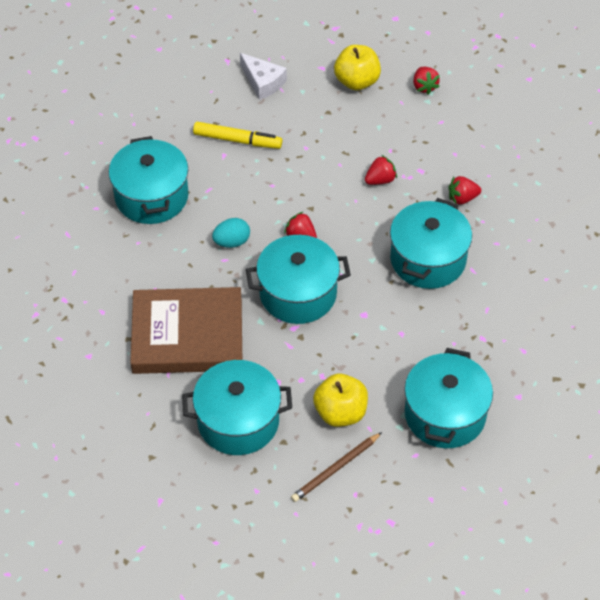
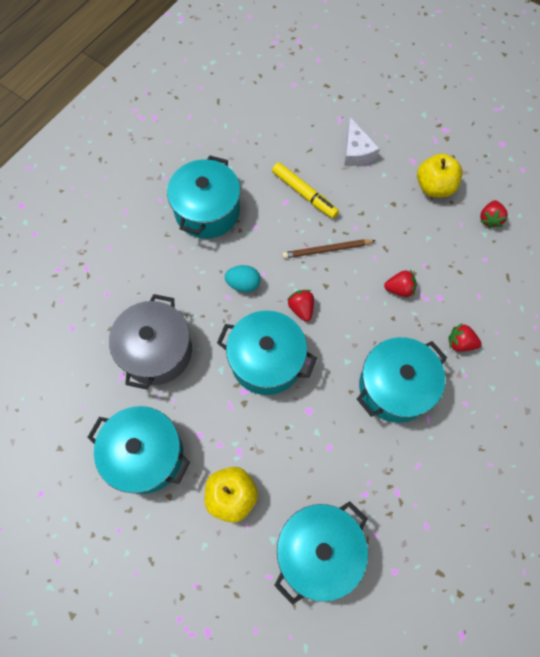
camera: 30 degrees right, 15 degrees up
(187, 335) = (156, 351): brown book -> grey pot
(335, 469) = (194, 549): brown pencil -> brown pencil (327, 250)

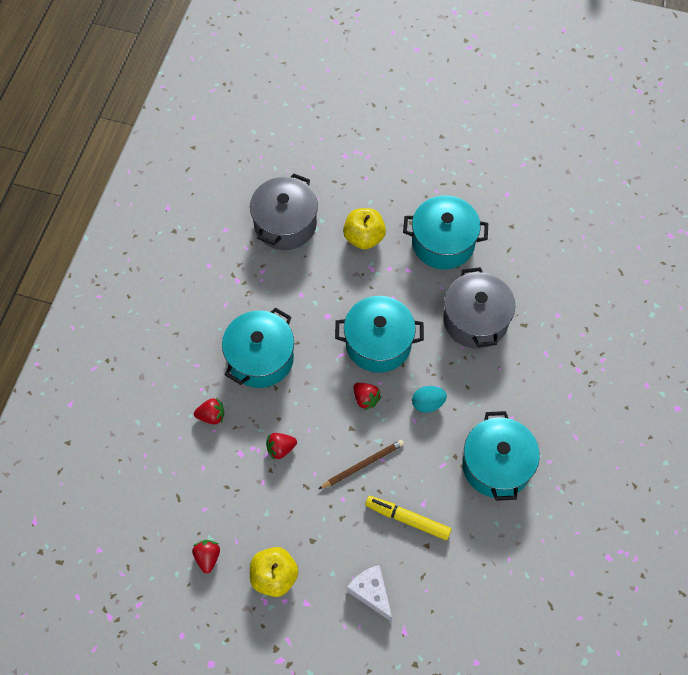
camera: 160 degrees right, 5 degrees down
(318, 551) = (285, 224): turquoise pot -> grey pot

